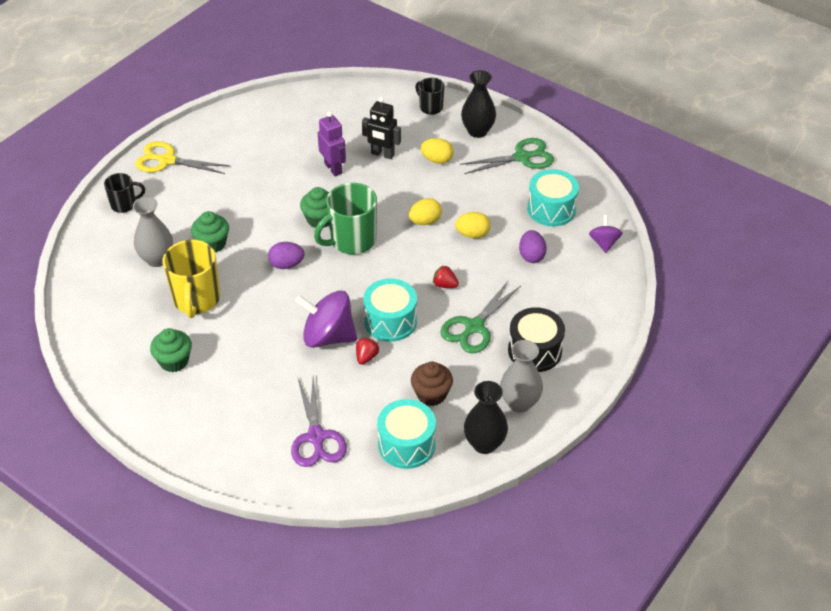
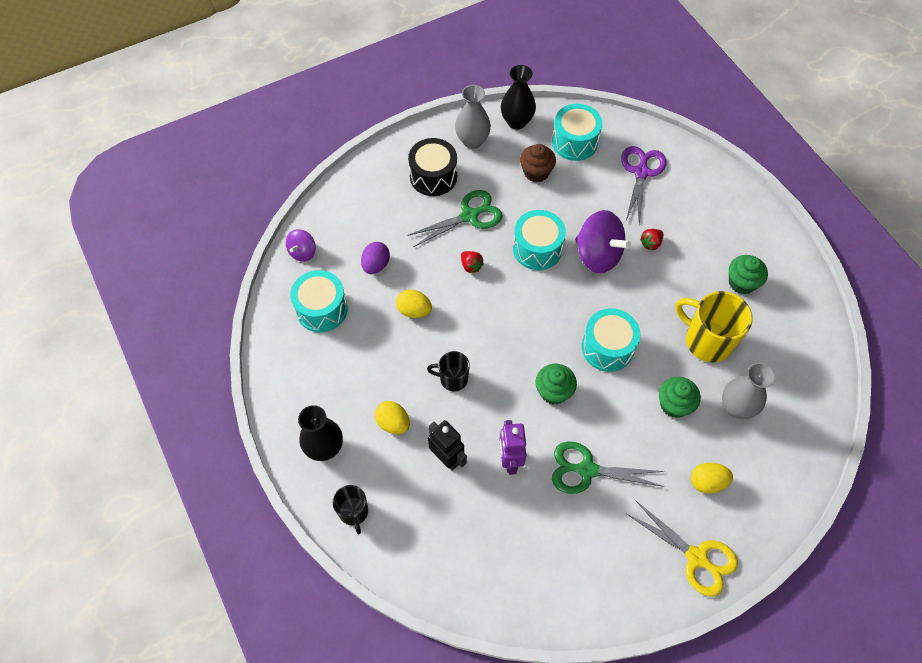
camera: 155 degrees left, 15 degrees up
(124, 205) = (759, 503): black mug -> black mug (453, 379)
(196, 300) = (707, 340): yellow mug -> yellow mug turned 75 degrees counterclockwise
(286, 264) = (607, 347): purple egg -> turquoise drum
(352, 241) = (533, 350): green mug -> none
(366, 357) = (573, 223): red strawberry -> red strawberry (651, 243)
(425, 221) = (450, 345): yellow egg -> yellow egg (707, 482)
(522, 157) = (303, 388): green scissors -> green scissors (586, 470)

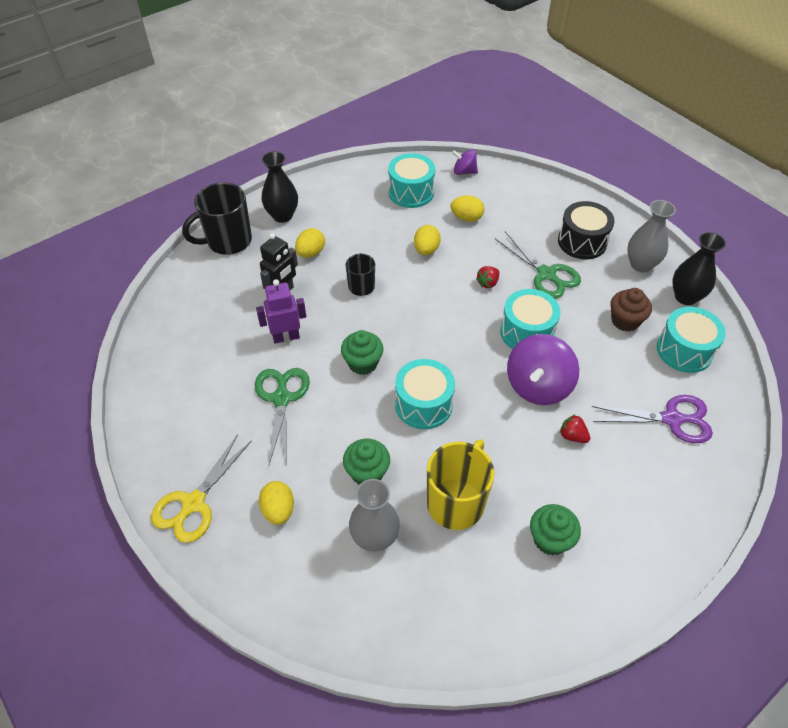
camera: 80 degrees right, 10 degrees down
(353, 512) = (228, 241): black mug -> black mug, size x1.75
(376, 265) = (466, 218): purple egg -> yellow egg

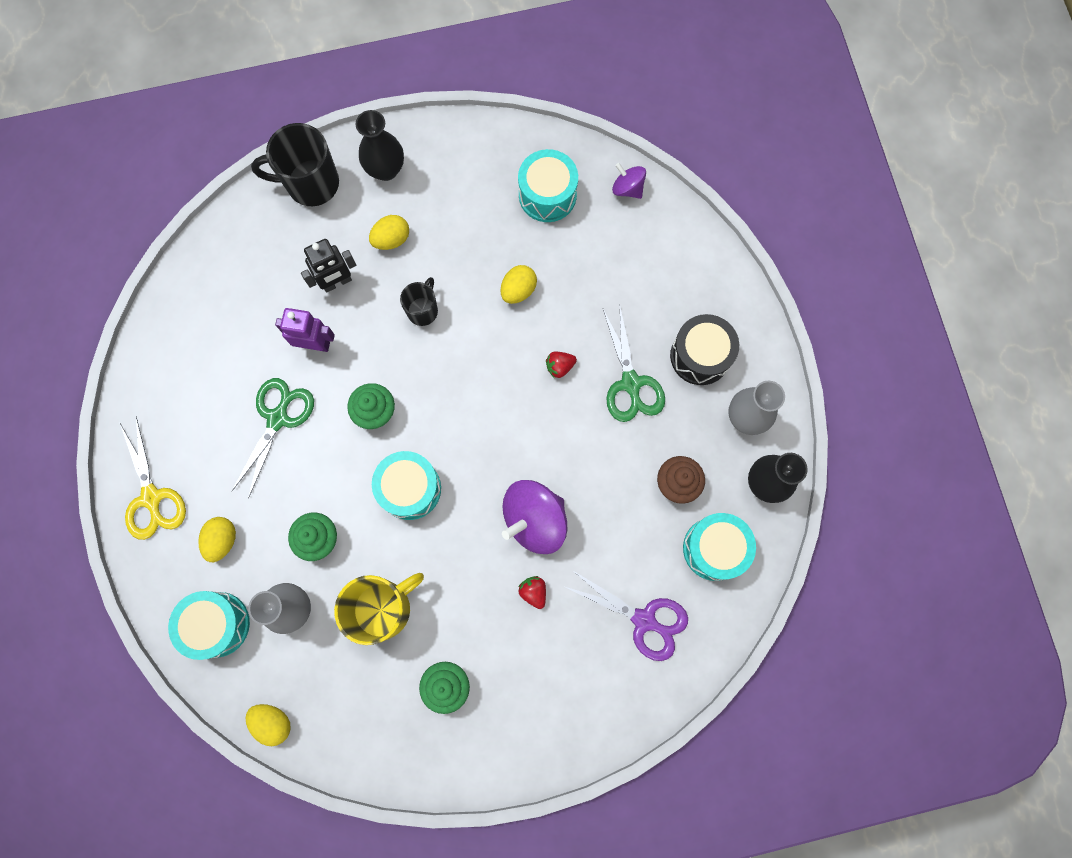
camera: 25 degrees right, 25 degrees up
(193, 503) = (152, 498): yellow scissors -> yellow scissors turned 75 degrees counterclockwise
(466, 218) = (589, 262): yellow egg -> yellow egg (273, 722)
(527, 332) = (563, 450): turquoise drum -> turquoise drum (217, 624)

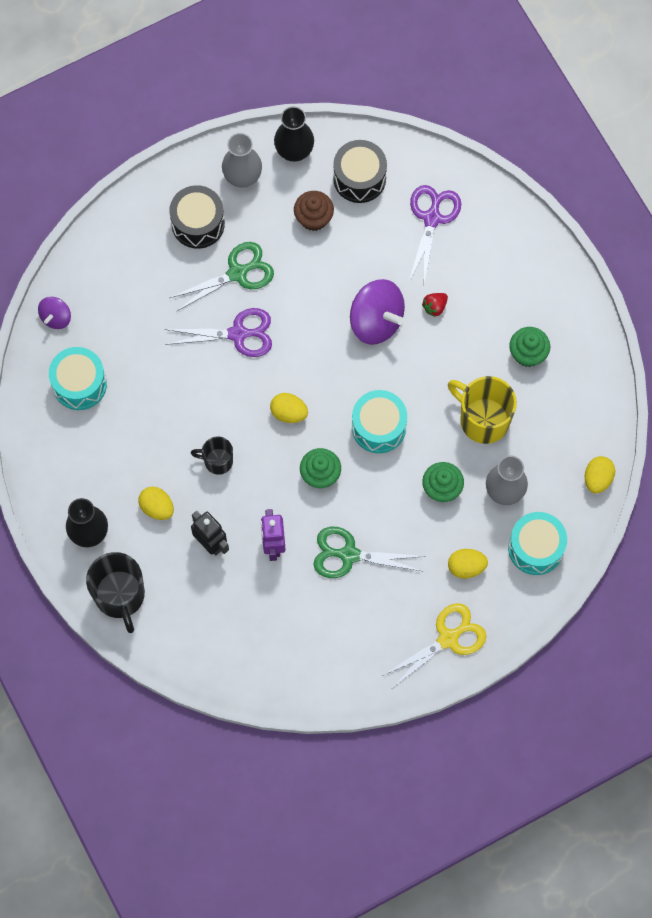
camera: 105 degrees left, 5 degrees down
(518, 290) = (177, 385): yellow egg -> yellow egg (289, 413)
(559, 366) = (238, 334): red strawberry -> purple scissors
(714, 548) = (359, 178): turquoise drum -> black drum

